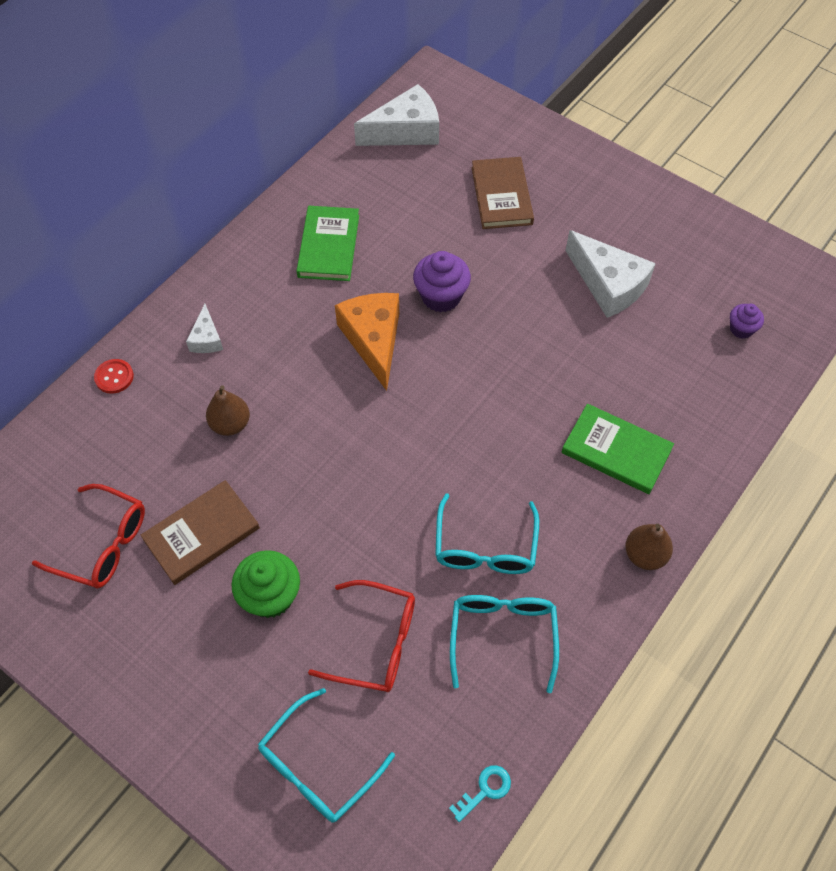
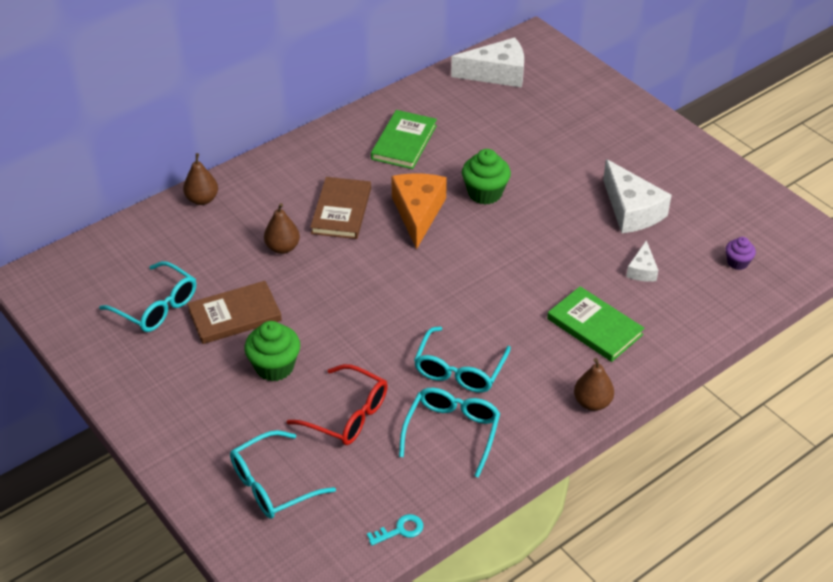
camera: 15 degrees right, 15 degrees down
(102, 544) = (156, 306): red glasses -> turquoise glasses
(114, 377) = (202, 199): red button -> brown pear
(206, 338) = (283, 187): white cheese -> white cheese (642, 270)
(441, 296) = (485, 193): purple cupcake -> green cupcake
(501, 196) = (562, 132): brown book -> brown book (341, 211)

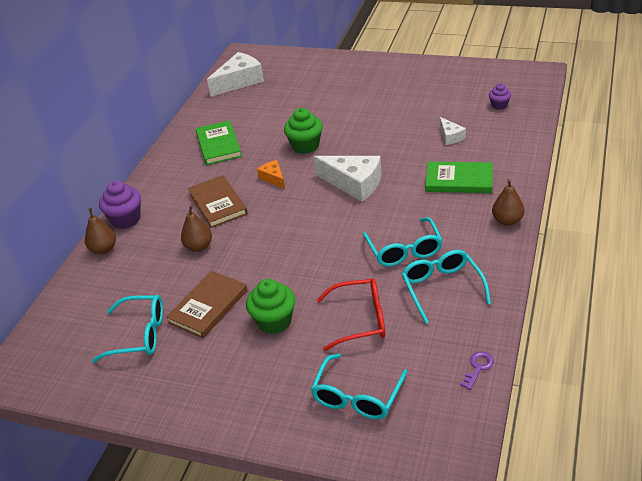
camera: 30 degrees left, 5 degrees down
(247, 178) = (126, 219): none -> purple cupcake
(400, 530) = (478, 368): turquoise key -> purple key
(418, 213) = (273, 178): orange cheese -> orange cheese, size x0.52
(631, 210) = (407, 110): white cheese -> white cheese (354, 184)

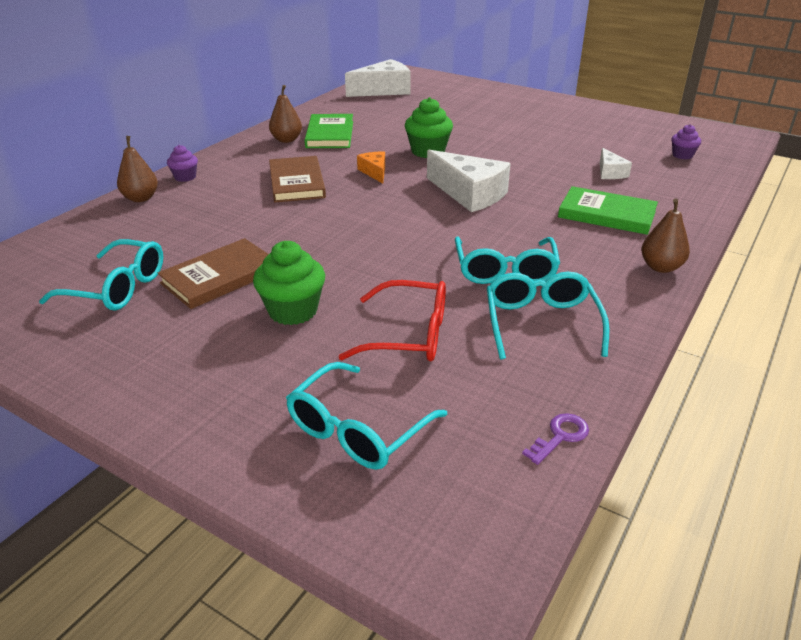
camera: 10 degrees right, 5 degrees down
(126, 219) = (185, 177): purple cupcake -> purple cupcake, size x0.58
(199, 247) = (249, 216): brown pear -> brown pear (286, 140)

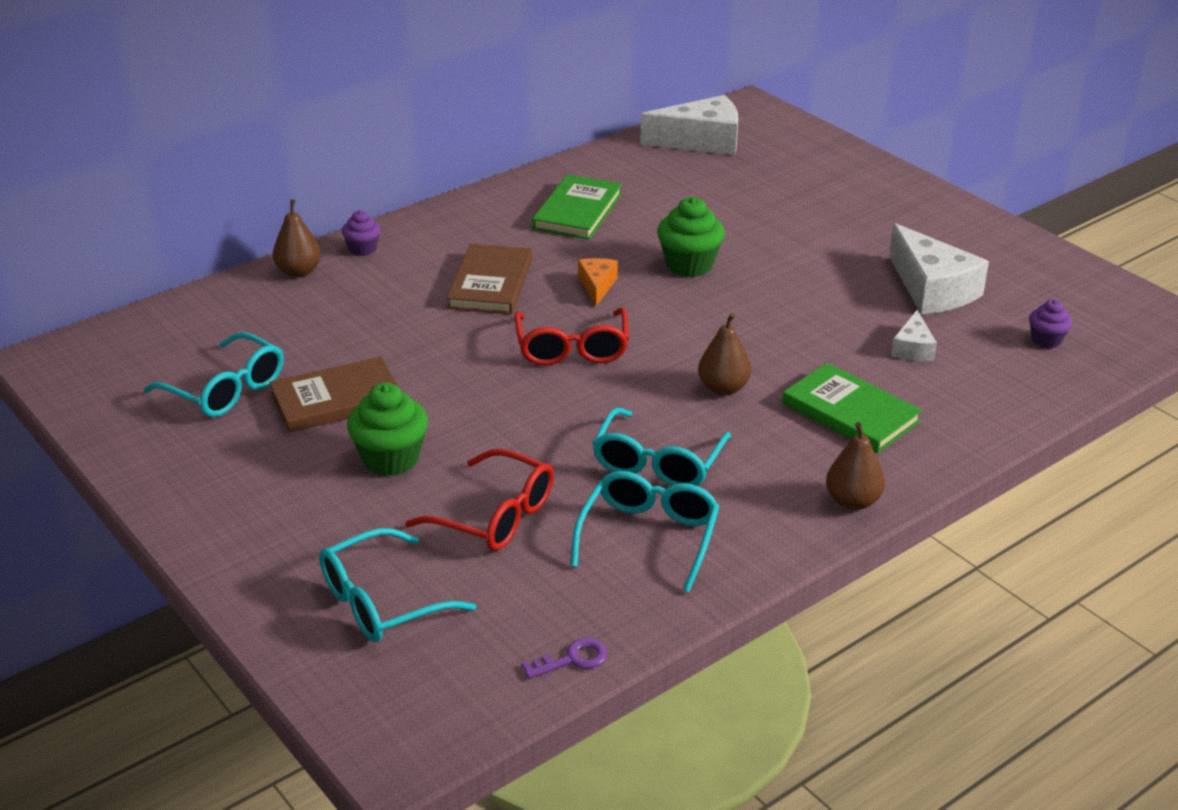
camera: 20 degrees right, 0 degrees up
(286, 140) = (516, 211): brown pear -> brown pear (723, 388)
(384, 210) = (572, 348): none -> red glasses
(469, 194) = (695, 345): white cheese -> white cheese (932, 289)

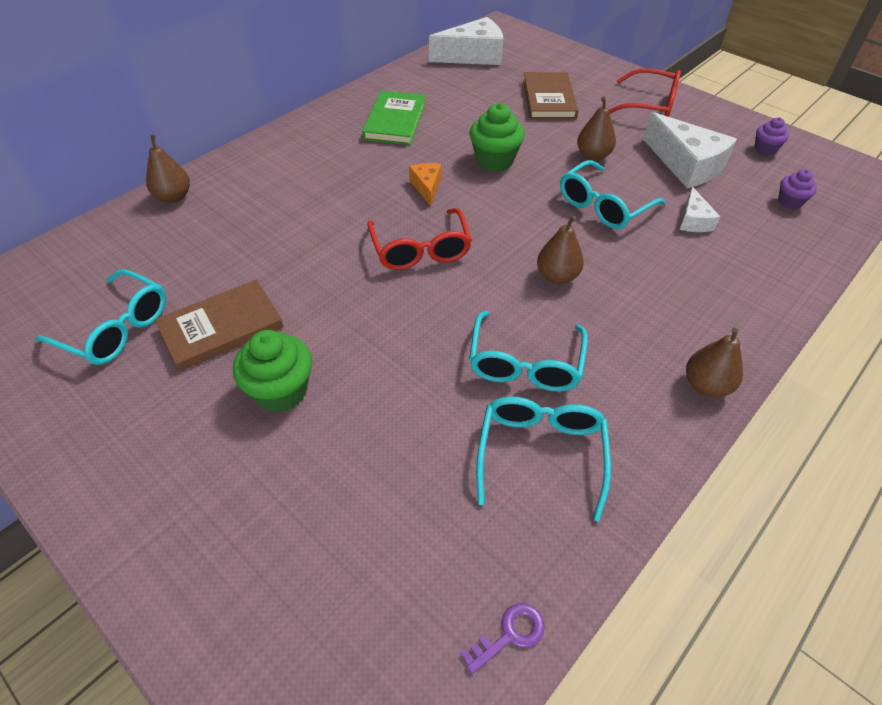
camera: 10 degrees left, 15 degrees up
(363, 249) = (226, 170): purple cupcake -> purple cupcake (765, 149)
(383, 601) = (299, 581): turquoise glasses -> turquoise glasses (604, 205)
(490, 284) = (339, 193): brown book -> brown book (548, 99)
(494, 516) = (391, 447): red glasses -> red glasses (649, 105)
(816, 270) = (593, 156): none -> brown pear
(850, 412) = (668, 289): green book -> none

